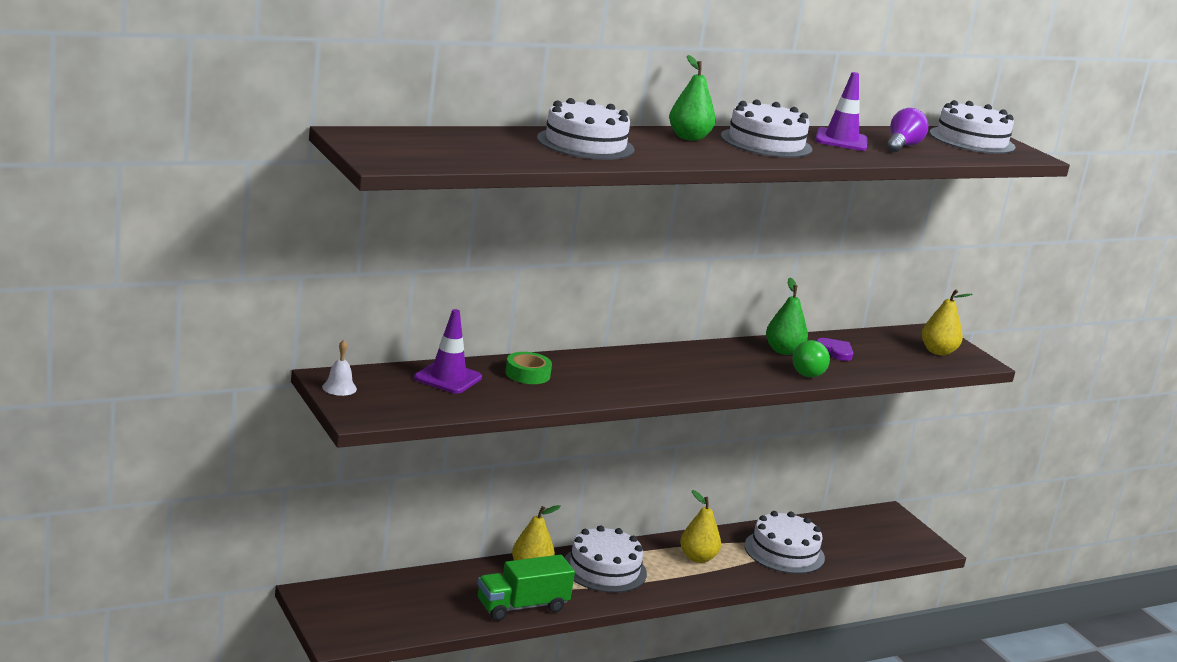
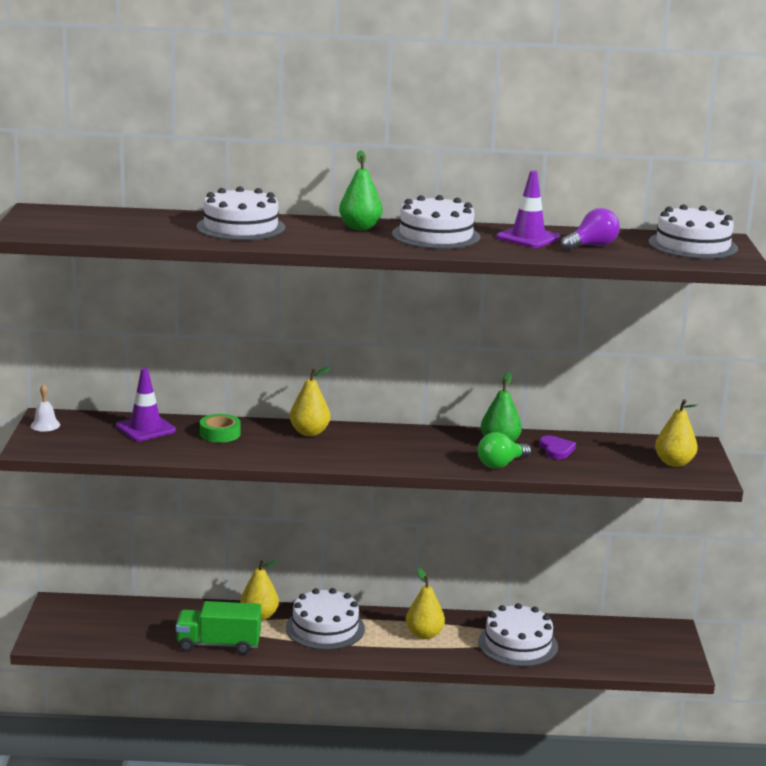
camera: 30 degrees right, 0 degrees up
(608, 361) = (309, 432): none -> yellow pear

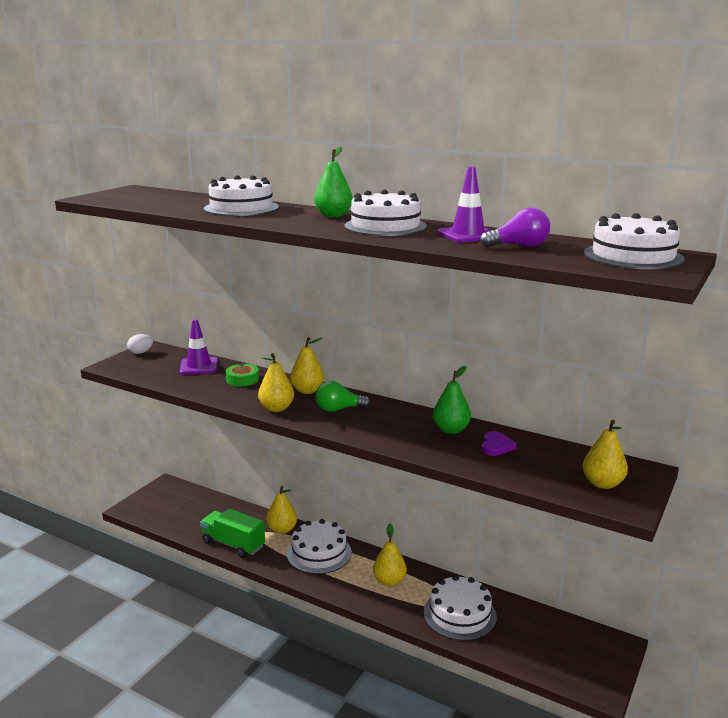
camera: 30 degrees right, 0 degrees up
(45, 425) = (141, 352): white bell -> white egg
(302, 457) = (276, 408): none -> yellow pear
(501, 464) = (430, 449): green light bulb -> green light bulb (338, 409)

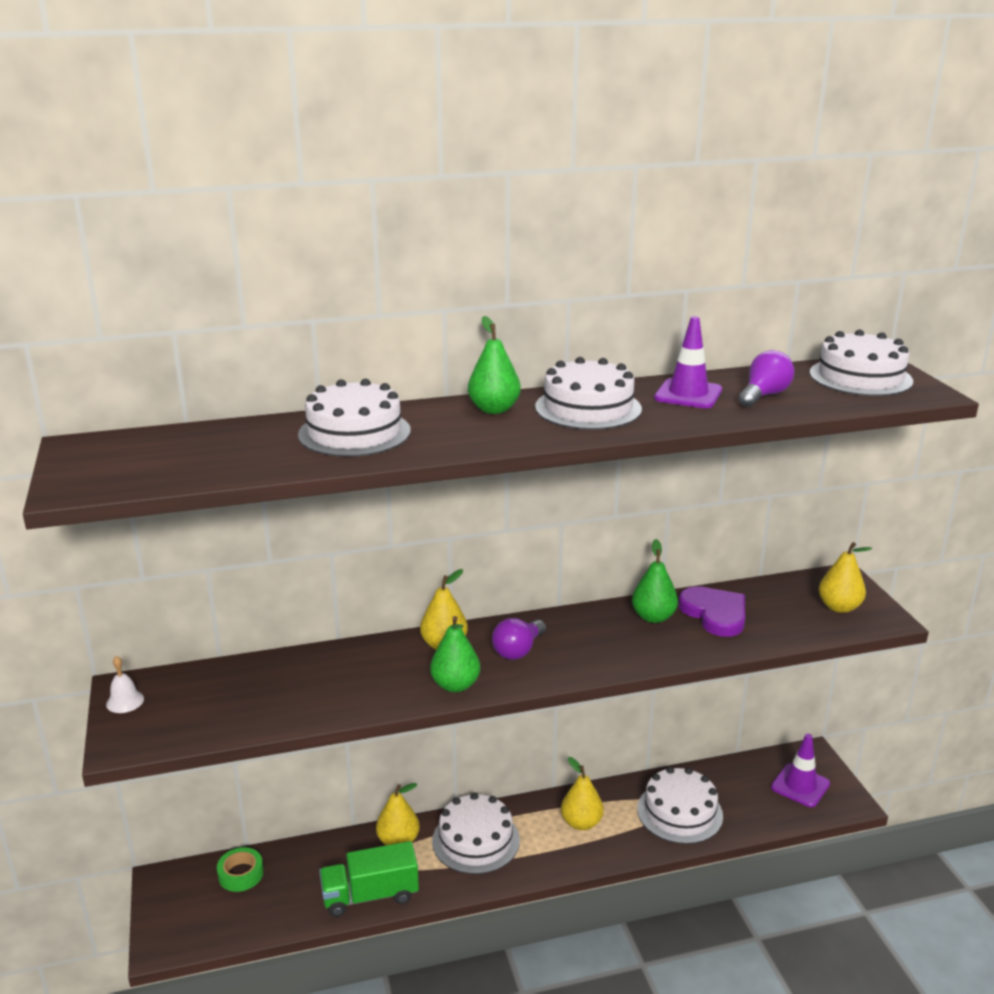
camera: 45 degrees left, 5 degrees up
(141, 352) = (125, 701): white egg -> white bell
(199, 366) = (252, 680): purple traffic cone -> purple traffic cone (800, 785)
(242, 379) = (344, 669): green tape -> green tape (241, 874)
(276, 408) = (455, 685): yellow pear -> green pear
(338, 409) = (518, 650): green light bulb -> purple light bulb
(496, 446) = (715, 614): purple heart -> purple heart, size x1.67

